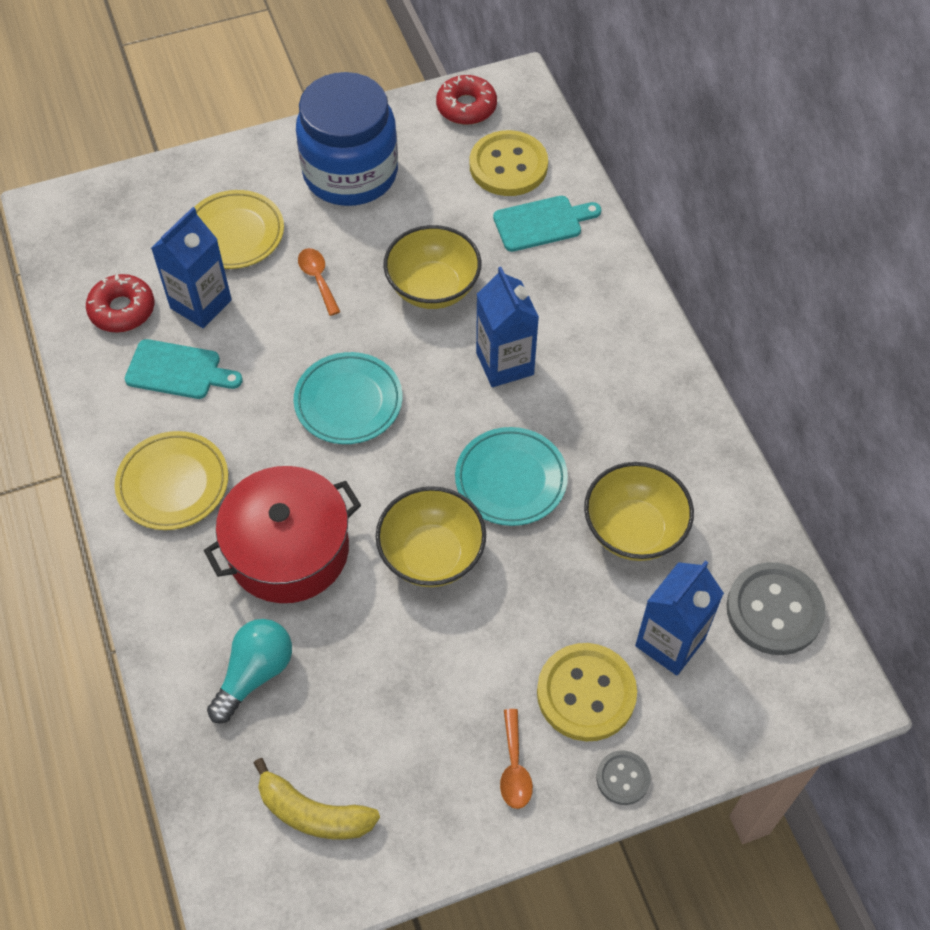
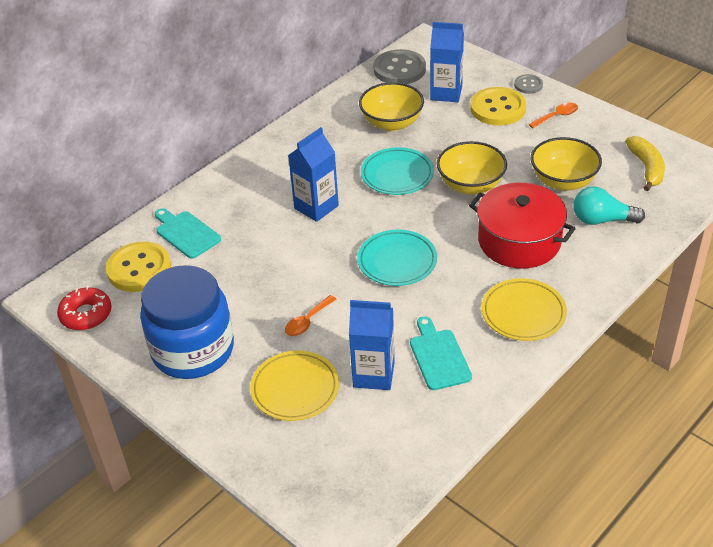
camera: 115 degrees left, 15 degrees down
(122, 310) = (411, 418): red donut -> none
(433, 288) = (277, 261): yellow bowl -> yellow bowl (563, 181)

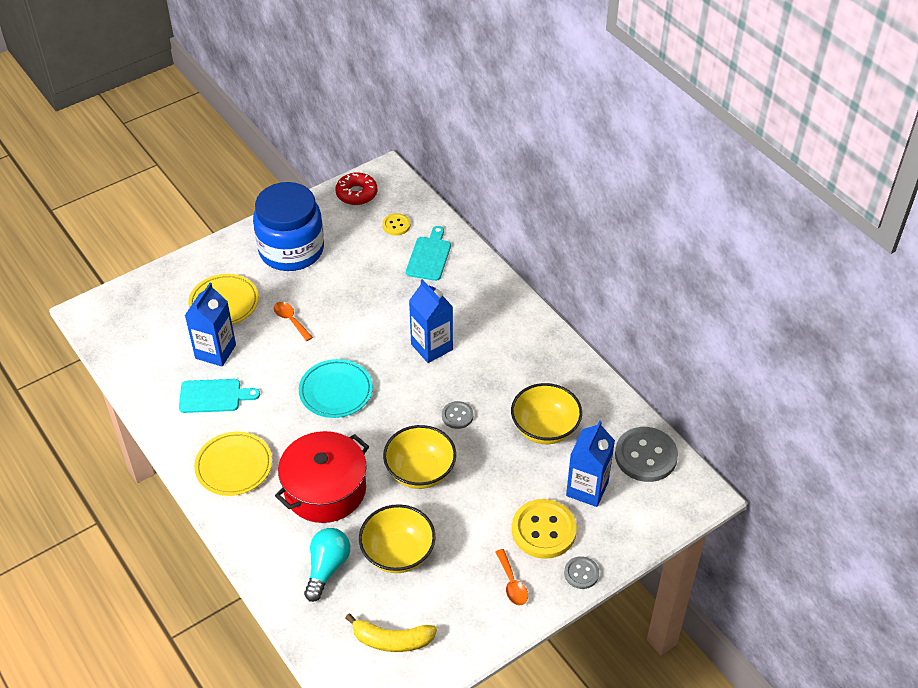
camera: 100 degrees right, 5 degrees up
(139, 269) = (396, 225): yellow button -> yellow button, size x0.52
(186, 233) = (429, 256): turquoise cutting board -> turquoise cutting board turned 45 degrees counterclockwise
(397, 175) = (457, 416): turquoise plate -> grey button

